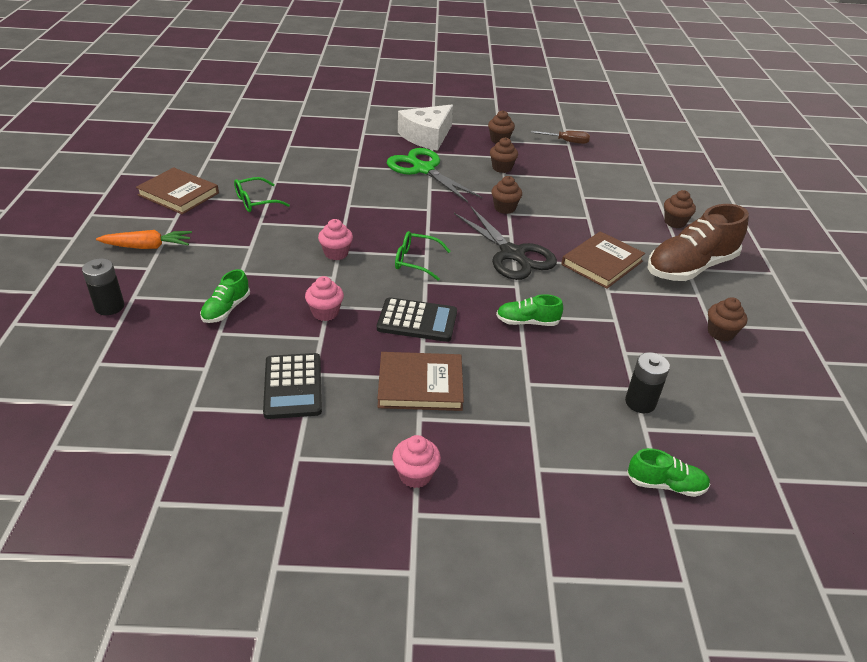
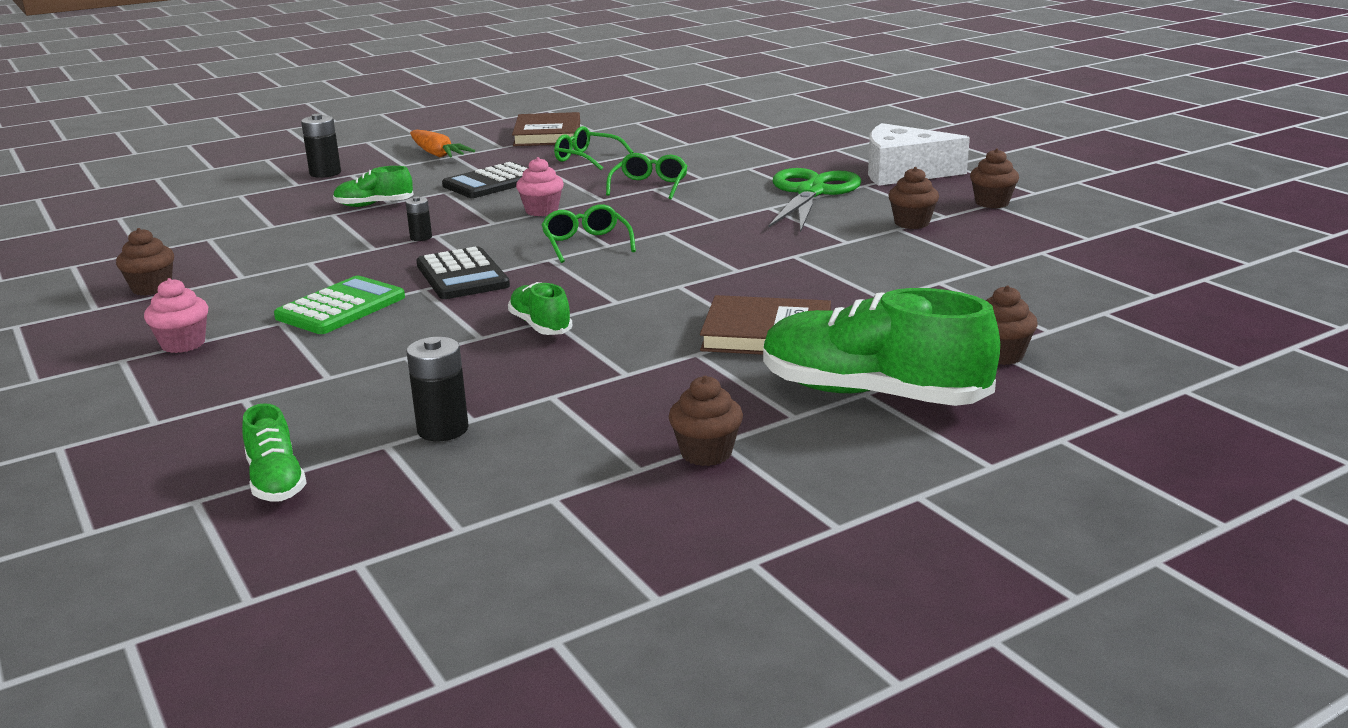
camera: 60 degrees right, 15 degrees down
(293, 386) = (278, 261): black calculator -> black calculator (492, 183)
(325, 312) = (421, 237): pink cupcake -> black battery
(343, 205) = (649, 186): none -> green glasses
(420, 385) = (341, 307): brown book -> green calculator
(504, 208) = (803, 250): brown cupcake -> brown cupcake (152, 288)
(512, 254) = (690, 282): black scissors -> none
(566, 141) = (1093, 235): brown screwdriver -> none
(690, 267) = (872, 394): brown shoe -> green shoe

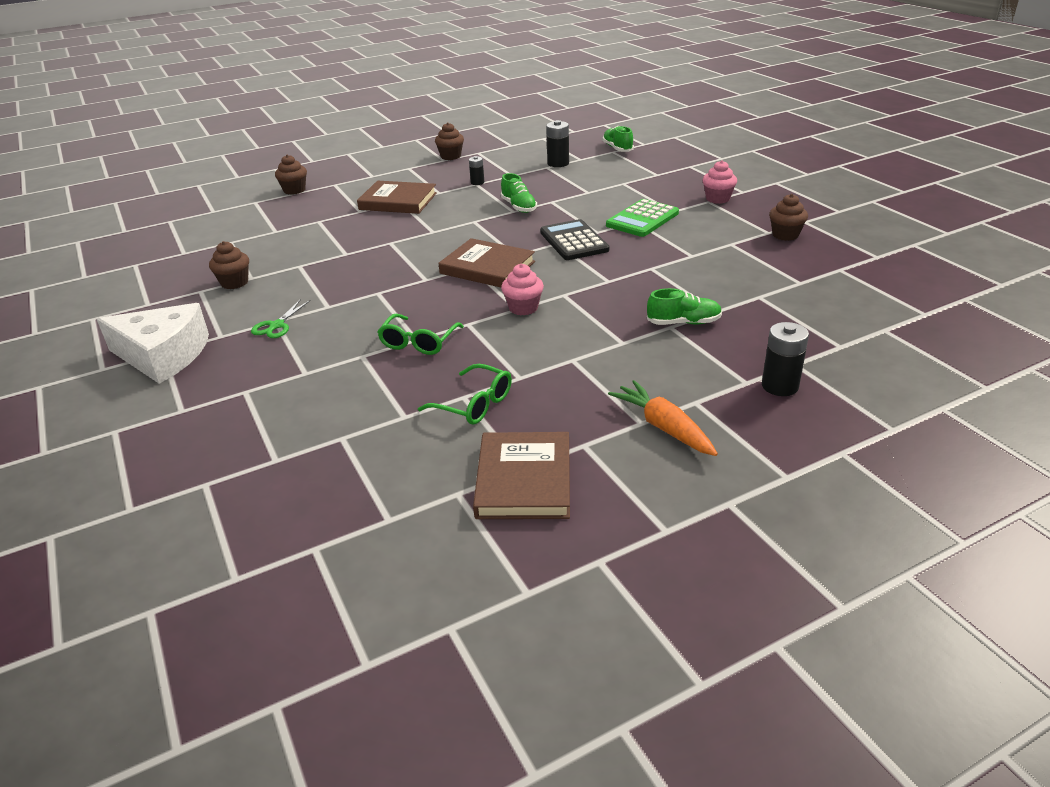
camera: 175 degrees left, 10 degrees up
(421, 237) = (618, 278): black battery -> black battery (477, 182)
(492, 183) = (577, 356): black calculator -> none
(586, 244) = (487, 267): green glasses -> brown book
(811, 192) = (276, 326): green scissors -> green scissors, size x0.46
(872, 394) = (369, 175): green shoe -> none
(992, 203) = (145, 305): brown cupcake -> none

